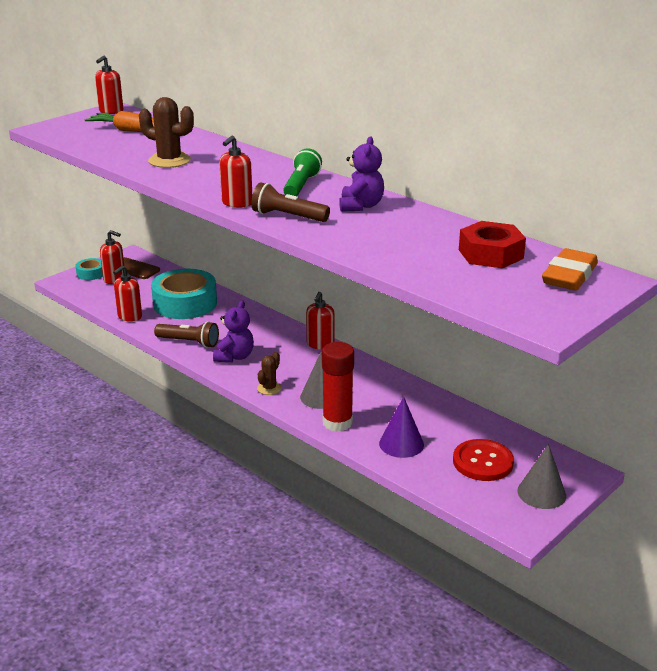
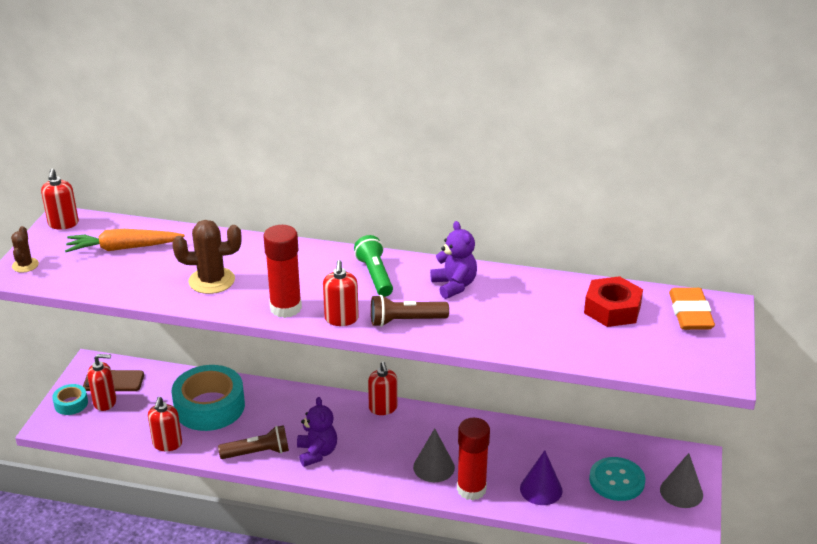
camera: 30 degrees left, 5 degrees up
(202, 187) = (285, 308): none -> red glue stick
(269, 388) = (380, 476): brown cactus -> brown cactus (25, 265)
(483, 462) = (616, 480): red button -> turquoise button

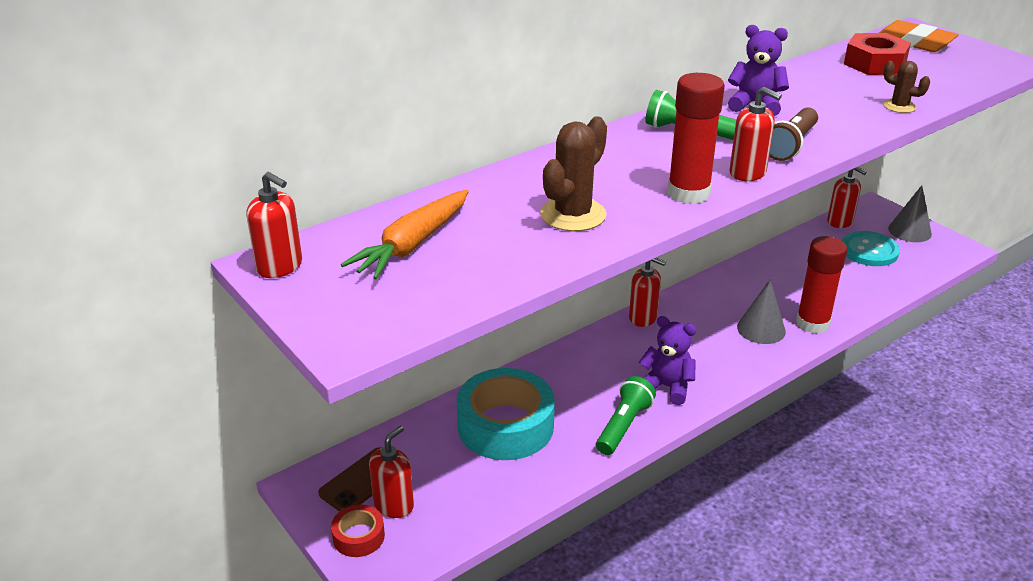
camera: 50 degrees left, 0 degrees up
(25, 265) = (338, 328): brown cactus -> brown cactus (899, 106)
(71, 403) = (358, 536): turquoise tape -> red tape
(167, 444) = (534, 486): red soap dispenser -> red soap dispenser (840, 222)
(257, 453) = (623, 426): brown flashlight -> green flashlight
(541, 489) = (846, 289): purple cone -> none

